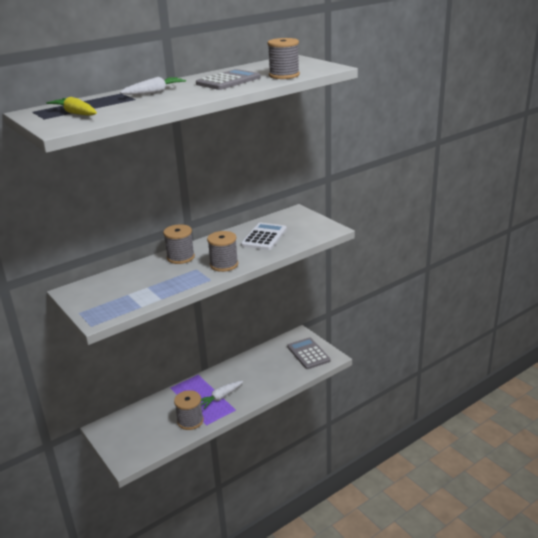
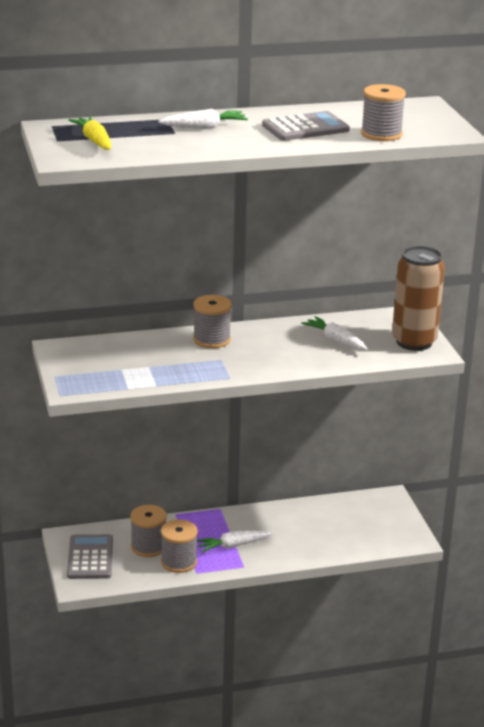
camera: 20 degrees right, 0 degrees up
(224, 265) = (258, 363): grey spool -> grey spool (148, 547)
(264, 237) = (335, 340): white calculator -> white carrot
(308, 354) = (385, 526): grey calculator -> grey calculator (90, 557)
(314, 226) = (414, 342): none -> brown can

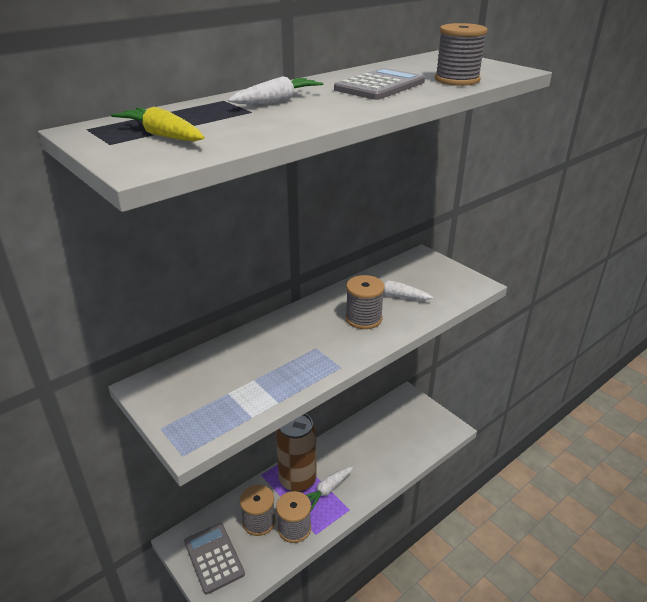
camera: 25 degrees left, 5 degrees up
(211, 339) = (290, 328): grey spool -> grey spool (363, 318)
(414, 342) = (453, 279): brown can -> brown can (297, 480)

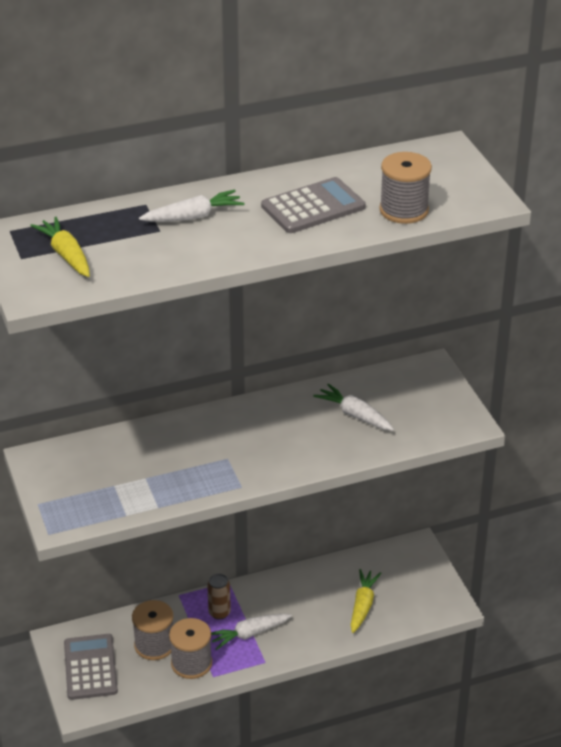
camera: 20 degrees right, 5 degrees up
(297, 480) = (219, 613): brown can -> brown can, size x0.46
(363, 318) = (300, 436): grey spool -> none
(395, 445) = (363, 605): none -> yellow carrot

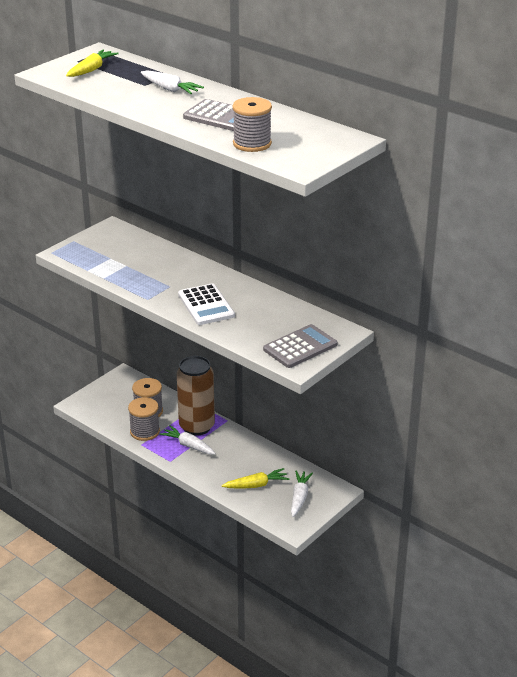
camera: 60 degrees right, 5 degrees down
(90, 667) = (111, 395): grey calculator -> grey calculator (300, 347)
(219, 613) = (197, 426): brown can -> brown can, size x2.19
(295, 445) = (206, 305): none -> white calculator
(355, 415) = (259, 317): white carrot -> white carrot (299, 497)

